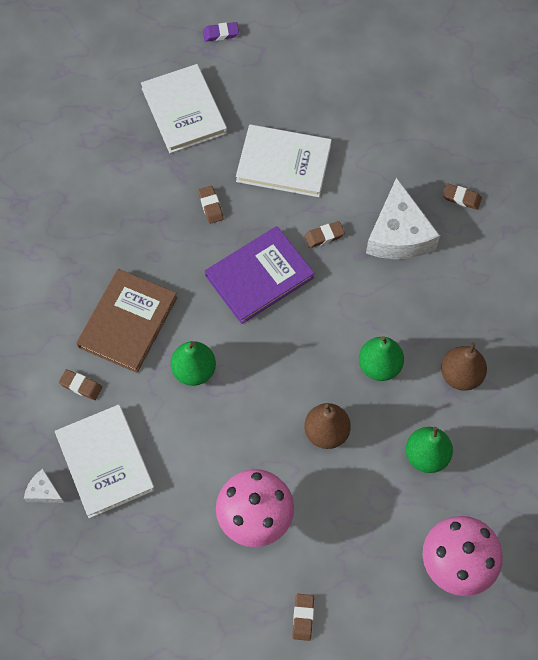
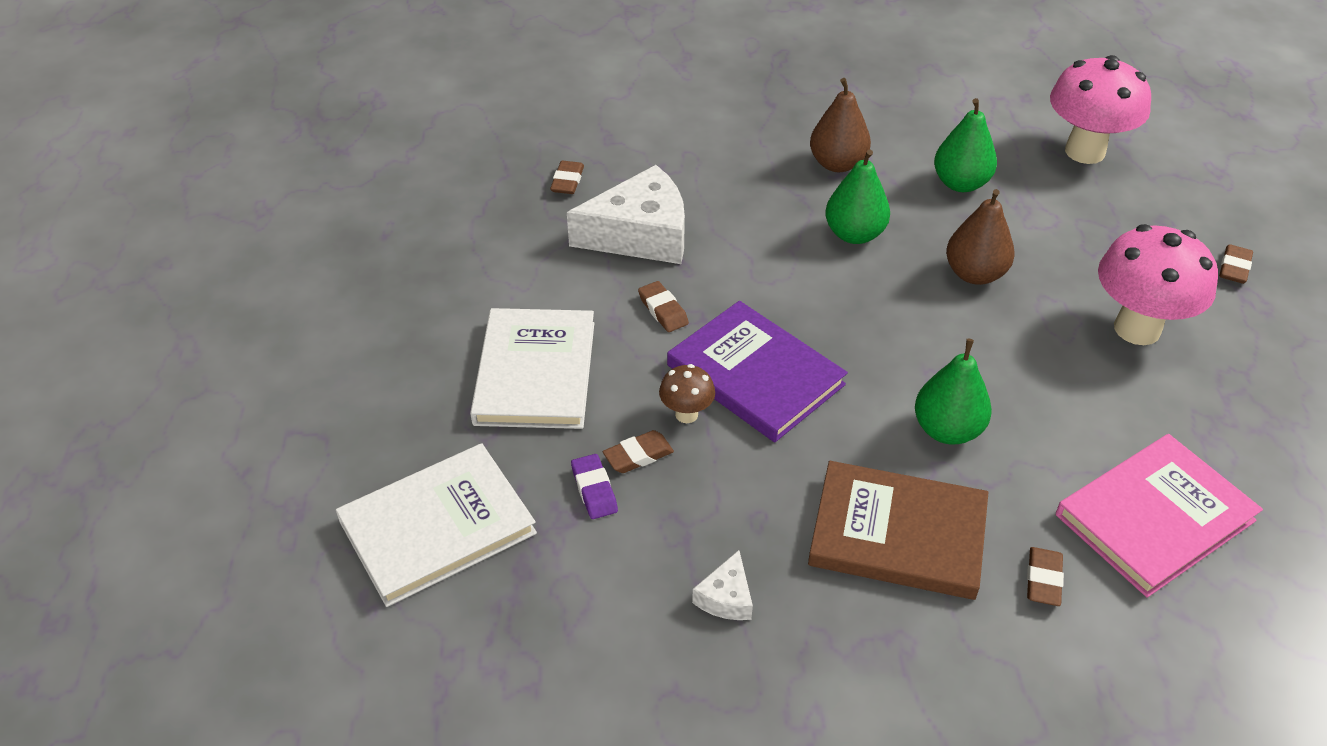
camera: 100 degrees left, 20 degrees down
(44, 491) = (1251, 594): white cheese -> white cheese (726, 597)
(105, 462) = (1155, 518): white book -> pink book
(221, 34) = (251, 499): purple eraser -> purple eraser (594, 490)
(235, 234) = (686, 414): none -> brown mushroom
(303, 617) = (1234, 268): brown eraser -> brown eraser turned 60 degrees counterclockwise

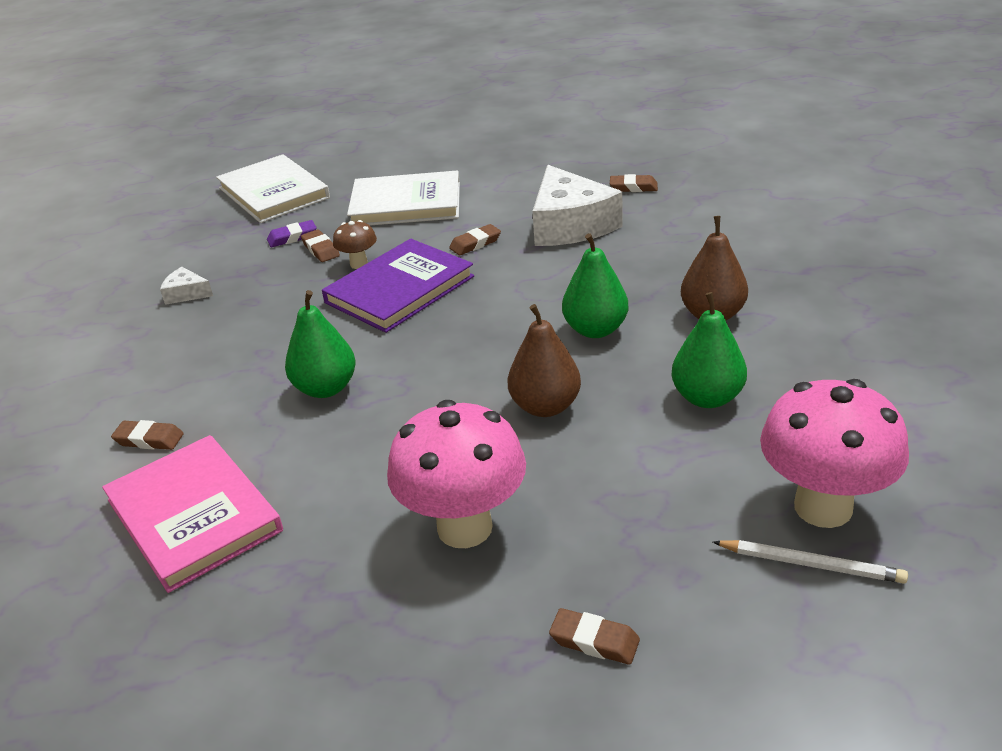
camera: 90 degrees right, 10 degrees down
(898, 534) = (219, 363): brown book -> none
(1141, 166) = (811, 564): none -> white pencil

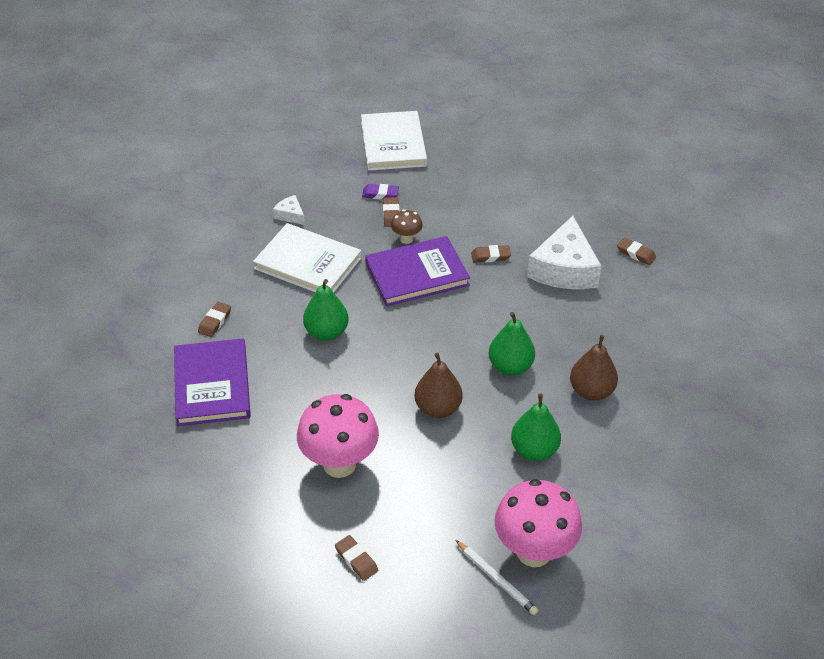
camera: 25 degrees right, 10 degrees up
(149, 439) = (215, 322): brown eraser -> brown eraser turned 75 degrees clockwise
(193, 515) = (212, 385): pink book -> purple book
(406, 204) = (471, 196): white book -> white book (308, 263)

